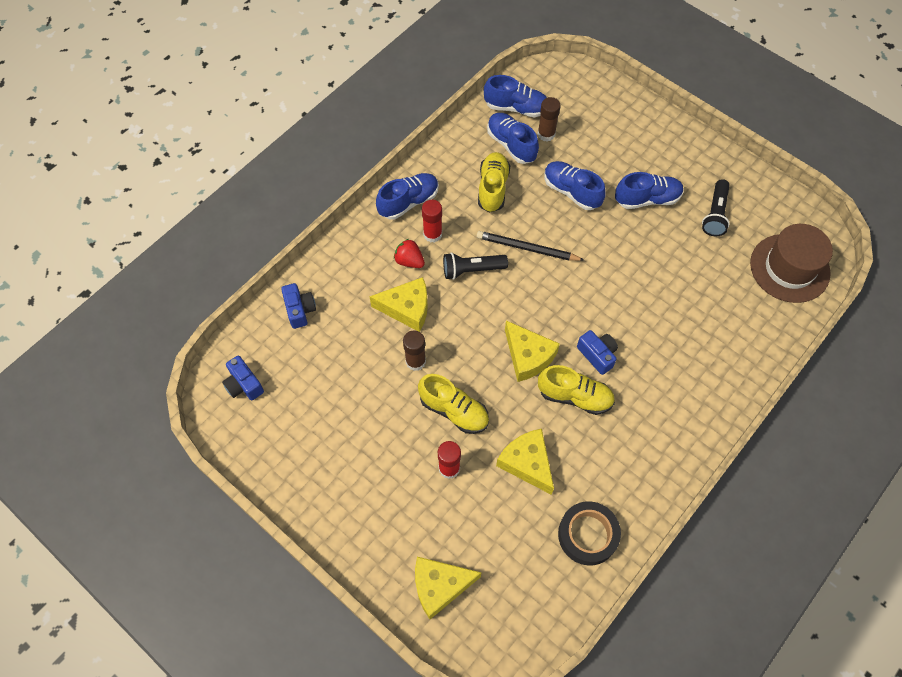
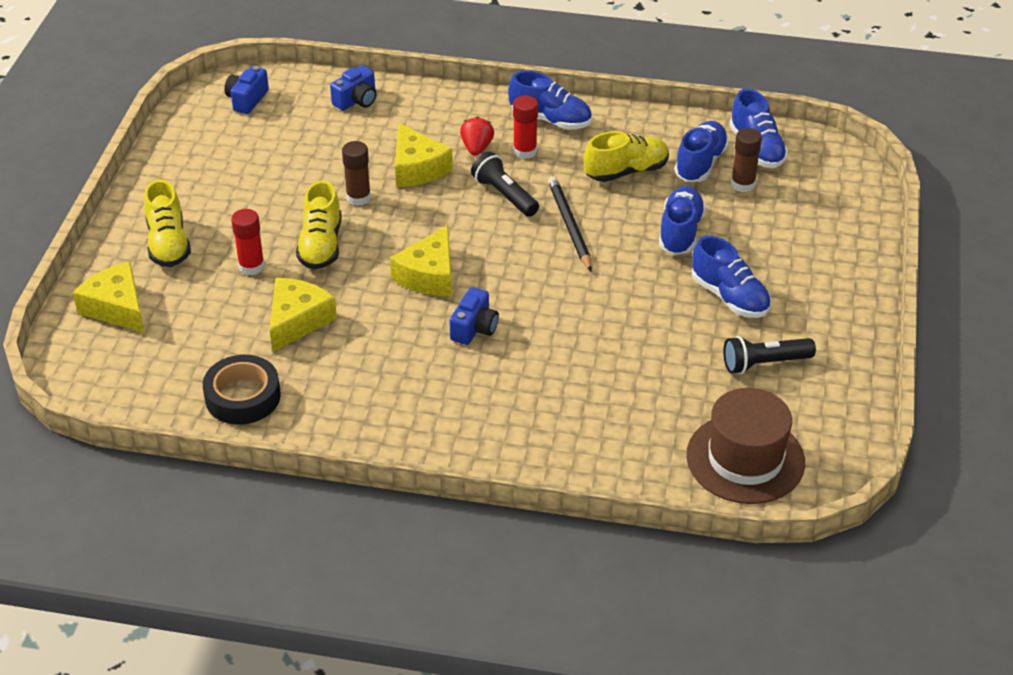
camera: 60 degrees right, 20 degrees down
(575, 396) = (406, 329): yellow shoe -> yellow shoe (168, 244)

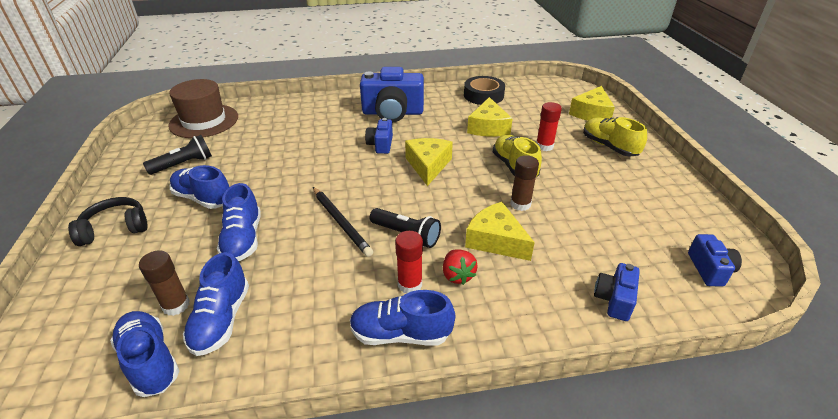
camera: 160 degrees right, 5 degrees down
(117, 307) = (591, 113): yellow cheese -> yellow cheese turned 90 degrees clockwise
(423, 393) = (392, 113): none -> blue camera
(626, 171) = (301, 288): yellow shoe -> none
(828, 280) = (115, 228): none -> black headphones

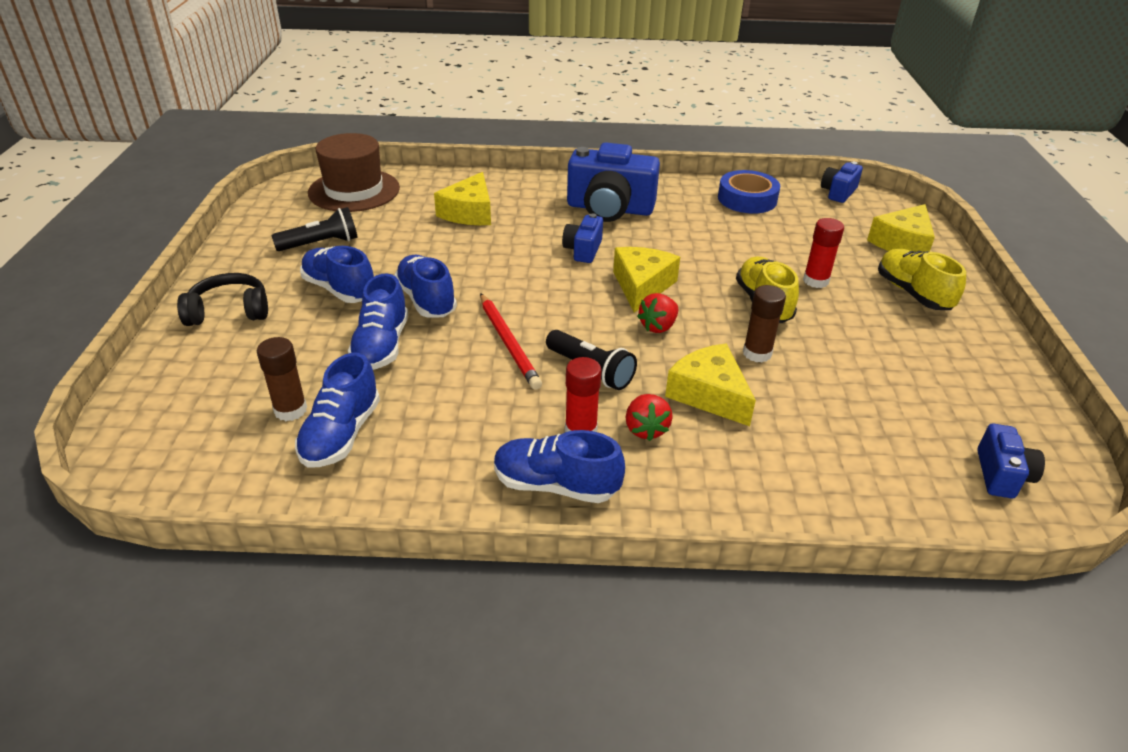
camera: 10 degrees right, 0 degrees up
(150, 361) = (254, 466): blue shoe -> blue shoe (426, 300)
(341, 222) = (509, 343): black pencil -> red pencil
(447, 194) = (658, 326): none -> red strawberry
(483, 95) = (747, 199): black tape -> blue tape
(488, 127) = (741, 245): yellow cheese -> yellow cheese (469, 212)
(614, 299) = (850, 490): blue camera -> blue camera (838, 192)

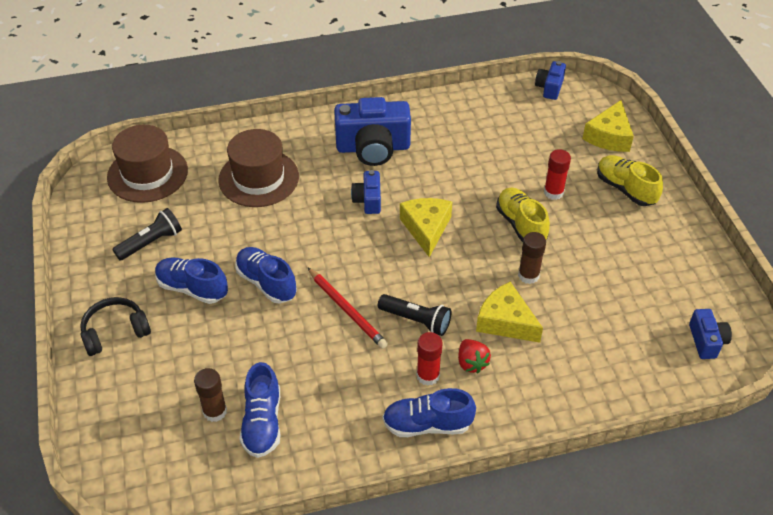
camera: 15 degrees left, 10 degrees up
(381, 346) = (253, 336): blue shoe -> none
(469, 212) = (258, 178): yellow cheese -> brown hat
(658, 326) = (451, 267): red strawberry -> none
(747, 199) = (480, 111): blue tape -> none

